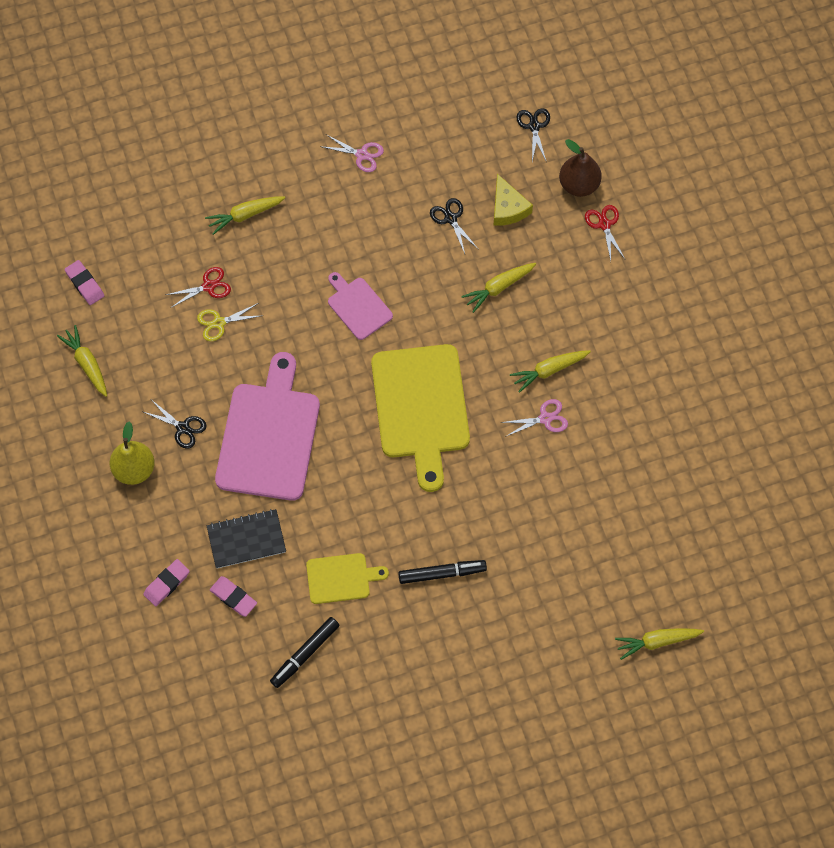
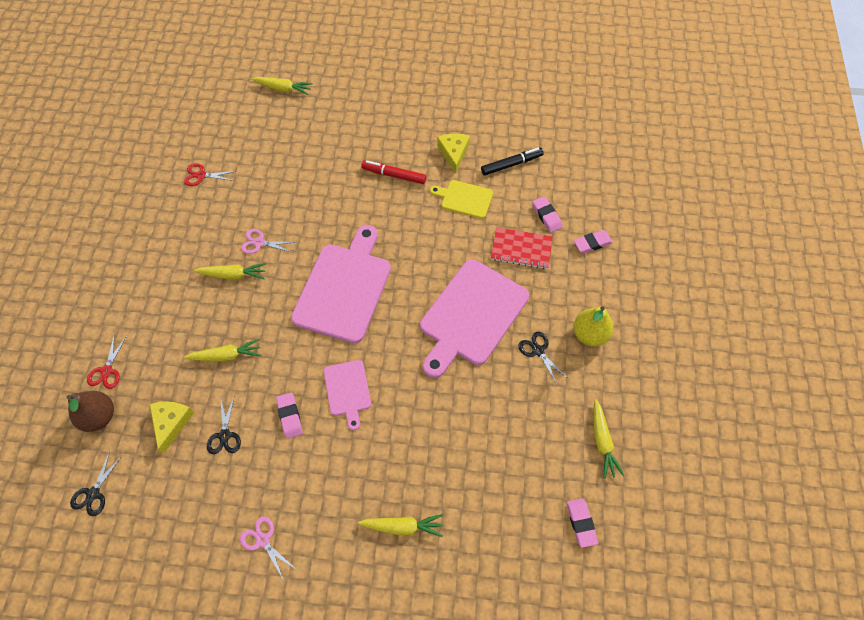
camera: 155 degrees left, 5 degrees down
(208, 286) = (467, 467): red scissors -> red scissors (201, 175)
(219, 323) = (472, 428): yellow scissors -> none
(246, 539) = (521, 249): black notebook -> red notebook
(384, 639) = (453, 153): none -> yellow cheese
(400, 260) = (290, 416): none -> pink eraser
(420, 408) = (344, 288): yellow cutting board -> pink cutting board
(442, 573) = (394, 175): black marker -> red marker

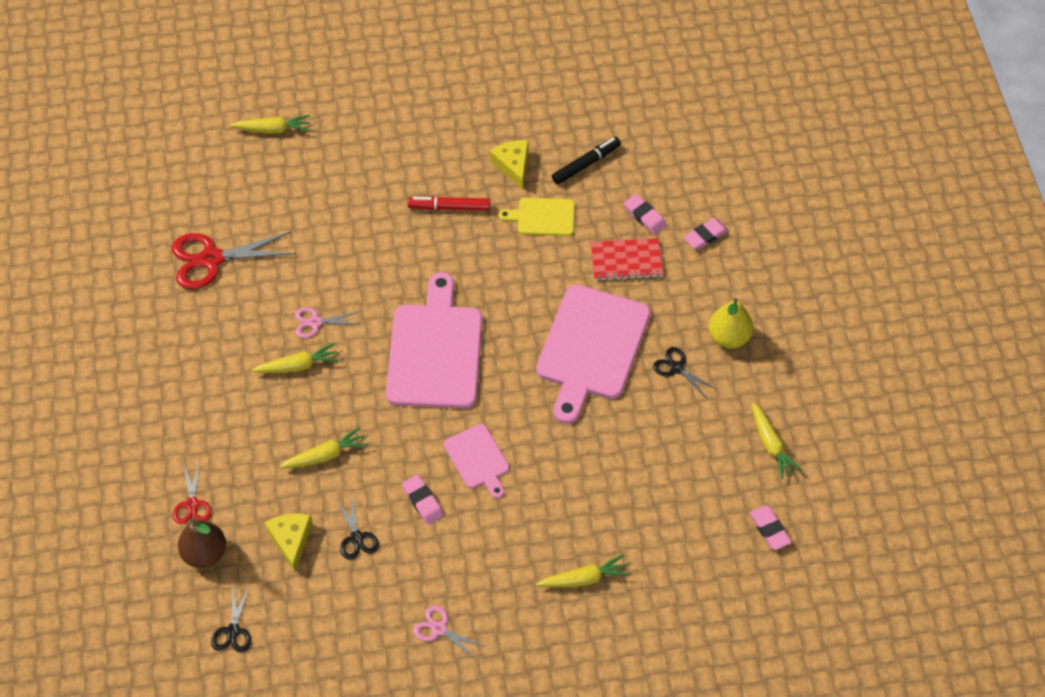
camera: 15 degrees left, 5 degrees down
(201, 175) = (211, 259): red scissors -> red scissors, size x1.90

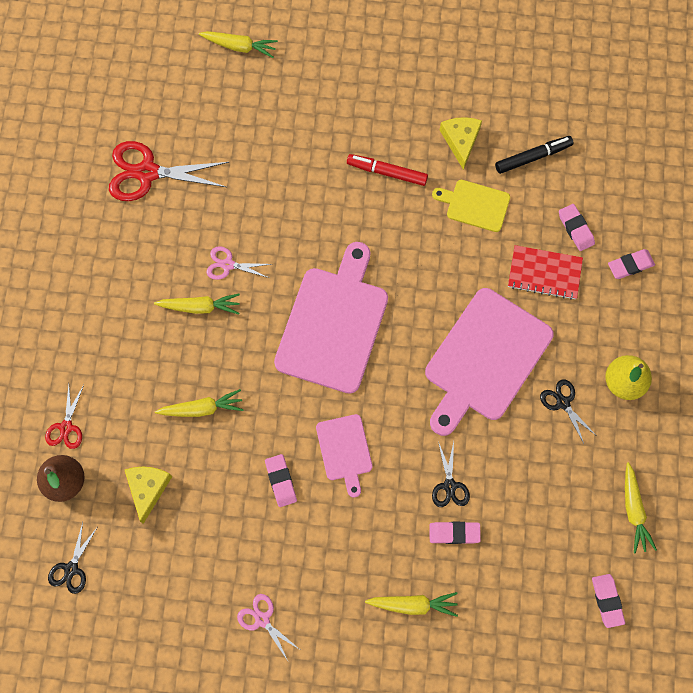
camera: 15 degrees right, 15 degrees up
(356, 538) = (209, 503): black scissors -> black scissors (449, 485)
(606, 506) = (454, 533): none -> pink eraser

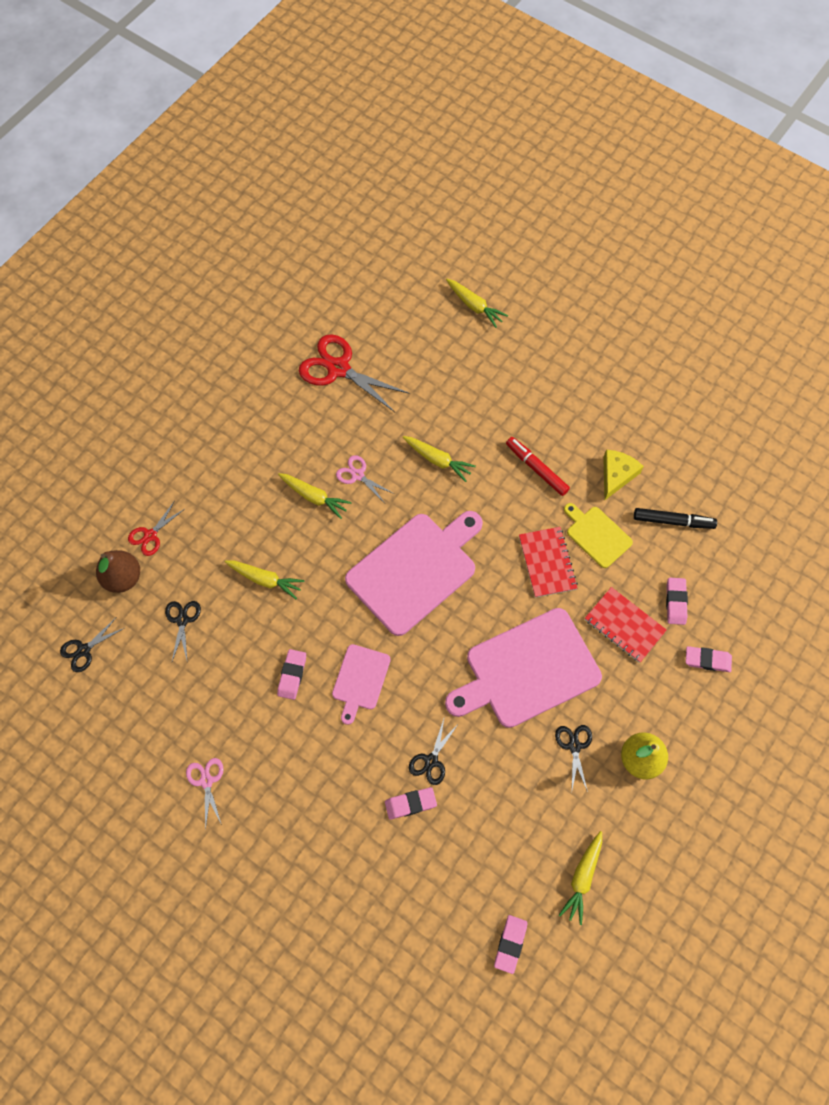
camera: 30 degrees right, 5 degrees down
(148, 488) = (182, 620): yellow cheese -> black scissors
(413, 604) = (338, 844): yellow carrot -> yellow carrot (438, 460)
(446, 253) = (547, 563): none -> red notebook
(454, 533) = (410, 804): pink eraser -> pink eraser turned 45 degrees counterclockwise

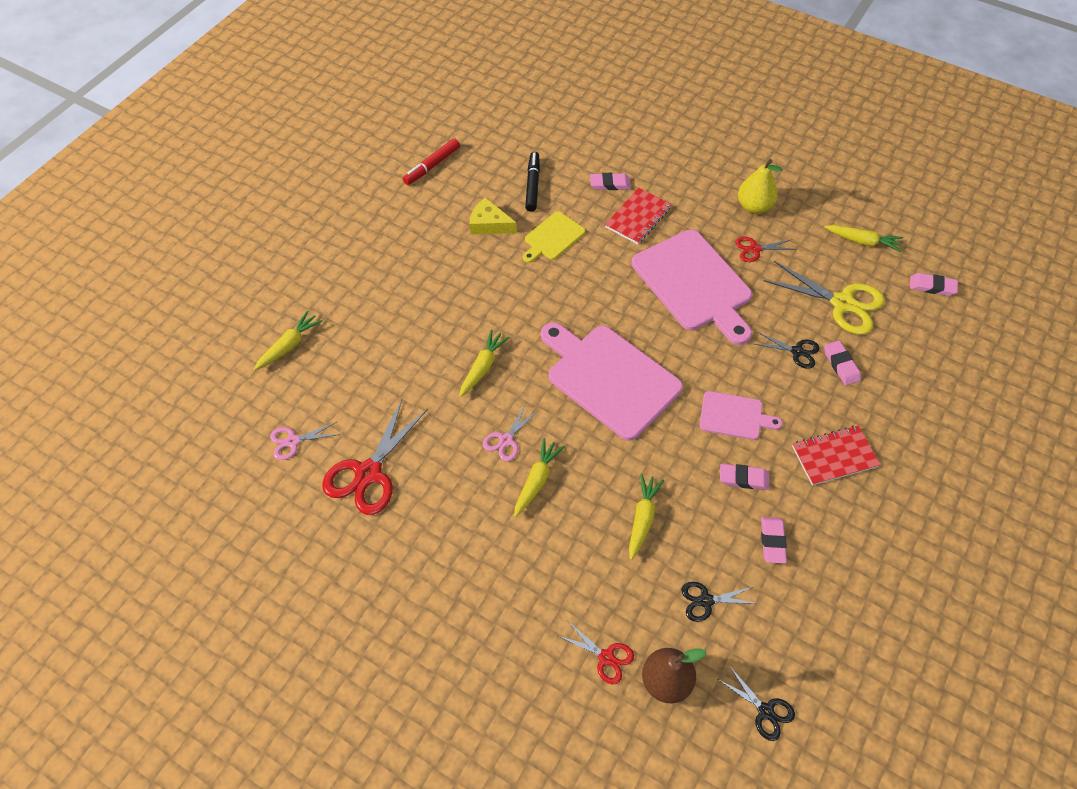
camera: 95 degrees left, 10 degrees down
(206, 781) = (874, 546): pink scissors -> pink scissors (293, 441)
(492, 827) = (842, 303): none -> yellow scissors
(536, 468) = (487, 284): red marker -> red marker (432, 166)
(547, 563) = (586, 273): red notebook -> red notebook (834, 456)
(574, 746) = (755, 249): black scissors -> red scissors
(707, 660) = (658, 165): pink eraser -> pink eraser (772, 541)

